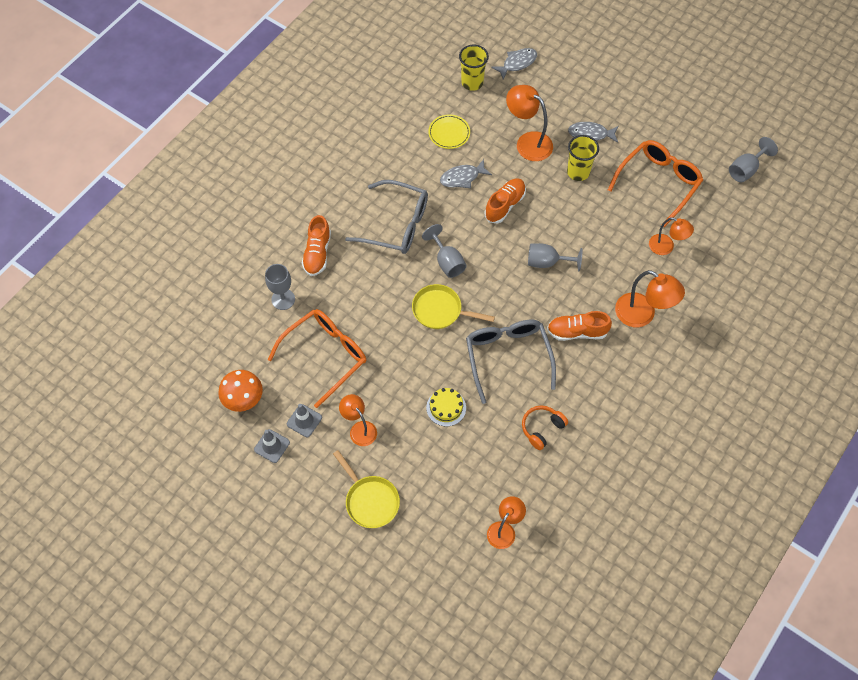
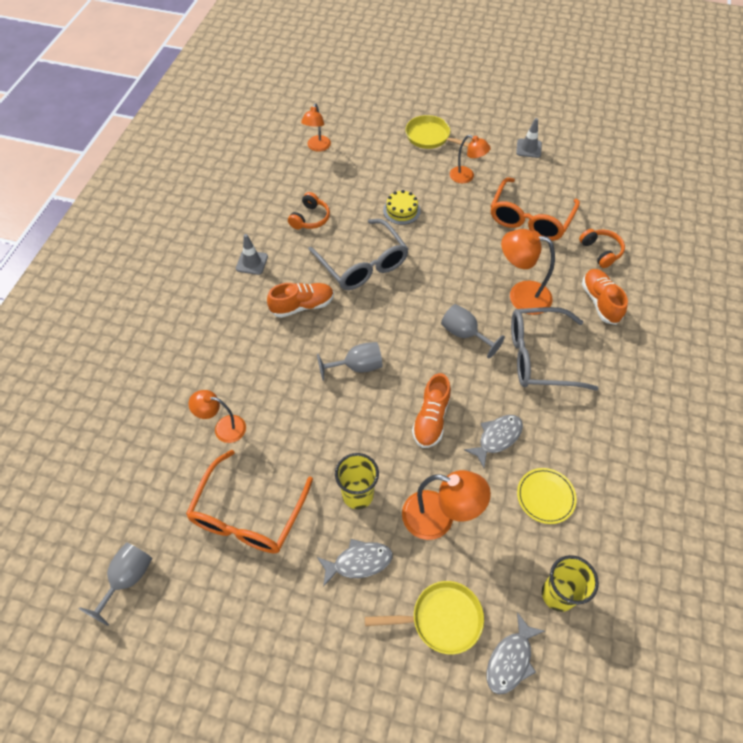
camera: 160 degrees right, 5 degrees down
(244, 399) = (574, 170): orange mushroom -> none
(283, 299) = (601, 251): grey goblet -> orange headphones
(304, 421) = (515, 170): grey traffic cone -> grey traffic cone (252, 262)
(440, 310) = (447, 285): yellow pan -> yellow pan (441, 619)
(642, 315) = (237, 342): orange lamp -> orange lamp (521, 295)

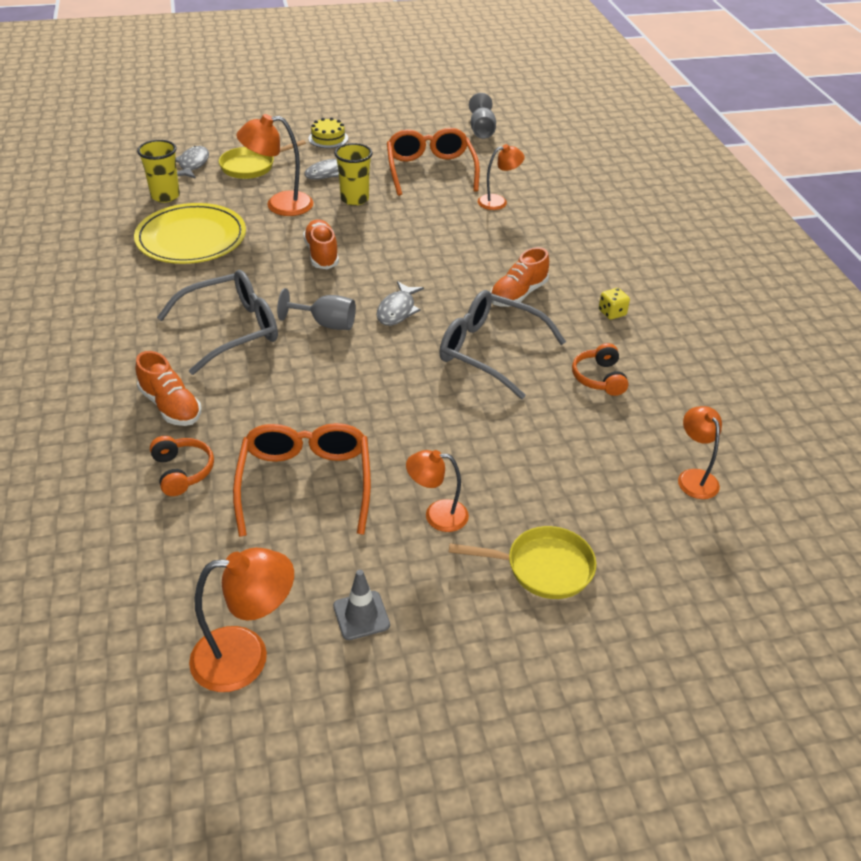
camera: 150 degrees right, 15 degrees down
(252, 262) = (612, 313): grey traffic cone -> yellow dice
(357, 366) = (419, 267): grey goblet -> none
(401, 210) = (494, 429): yellow cake -> yellow cake (328, 138)
(497, 438) = (251, 259): grey fish -> grey fish (397, 310)
(521, 295) = (277, 381): orange lamp -> orange lamp (246, 656)
(545, 496) = (191, 238): yellow plate -> yellow plate, size x1.95
(601, 251) = (182, 471): orange headphones -> orange headphones turned 150 degrees counterclockwise

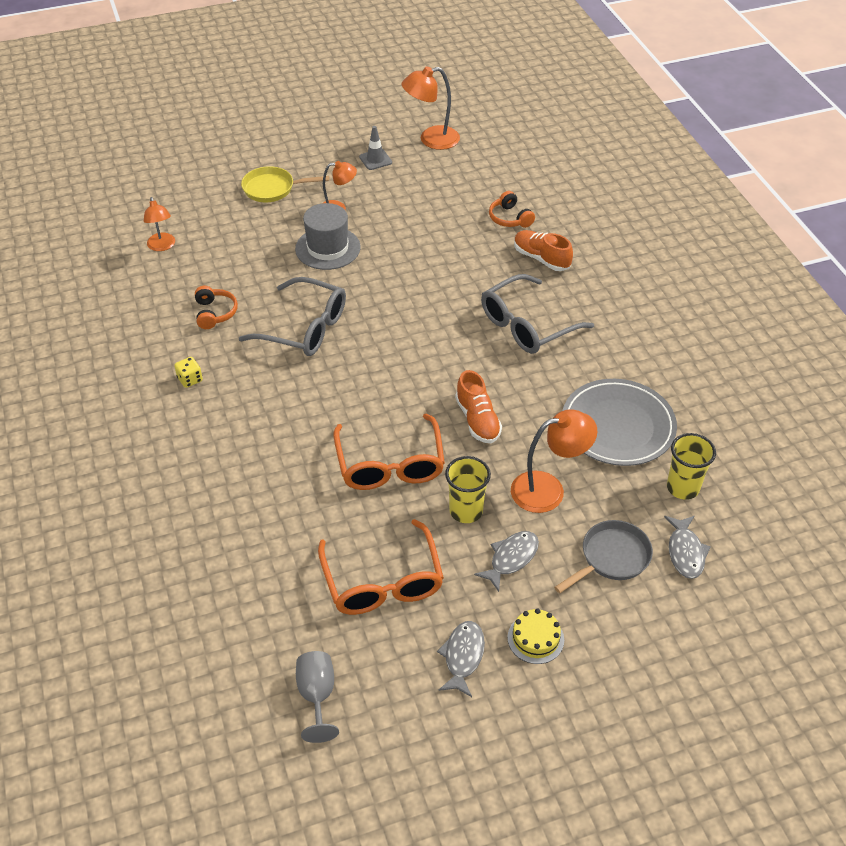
camera: 175 degrees right, 5 degrees up
(191, 238) = (618, 426): yellow plate -> grey plate
(251, 166) = (611, 558): yellow pan -> grey pan
(305, 483) = (427, 219): orange glasses -> orange glasses (390, 464)
(326, 324) = (449, 339): grey goblet -> none
(397, 310) = (389, 360): grey fish -> grey fish (463, 656)
(457, 450) = (327, 248): none -> grey hat
(498, 201) = (294, 529): orange lamp -> none
(518, 294) = (277, 391): orange shoe -> none

